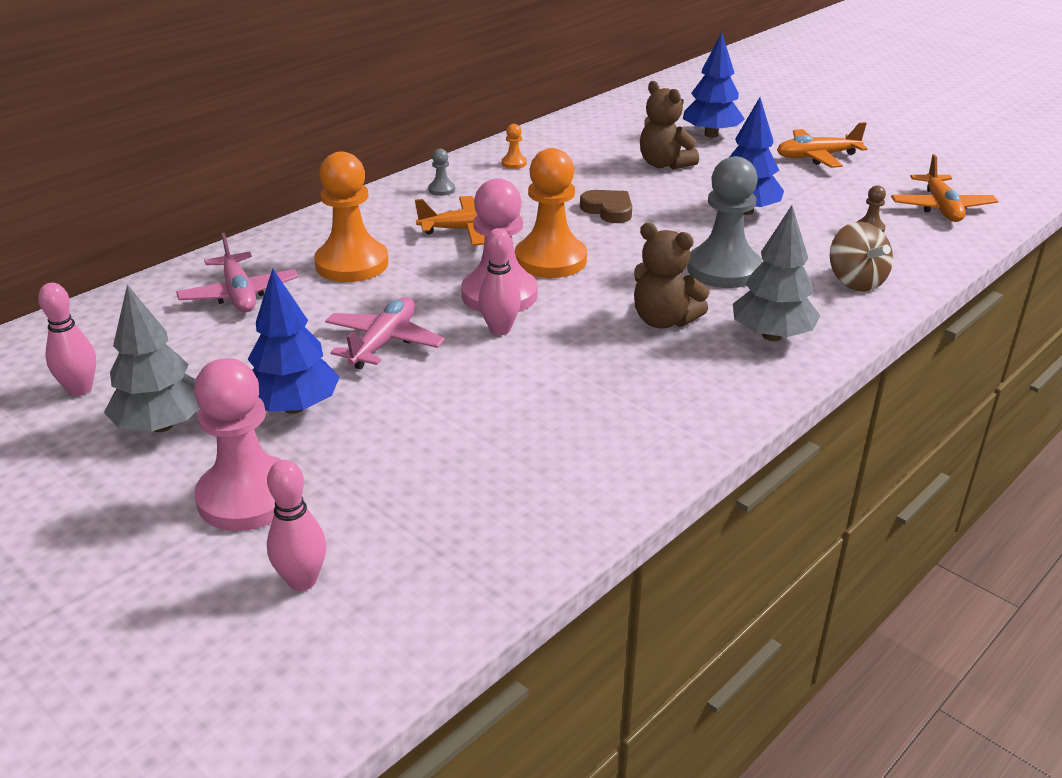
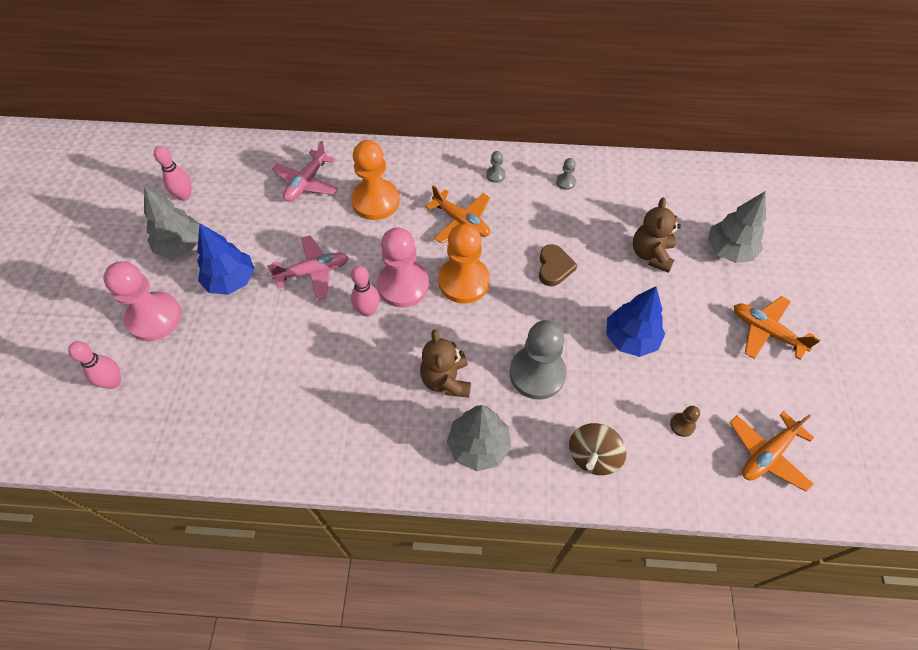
camera: 50 degrees right, 25 degrees up
(514, 163) = (565, 182): orange pawn -> grey pawn
(711, 135) = (729, 250): blue tree -> grey tree

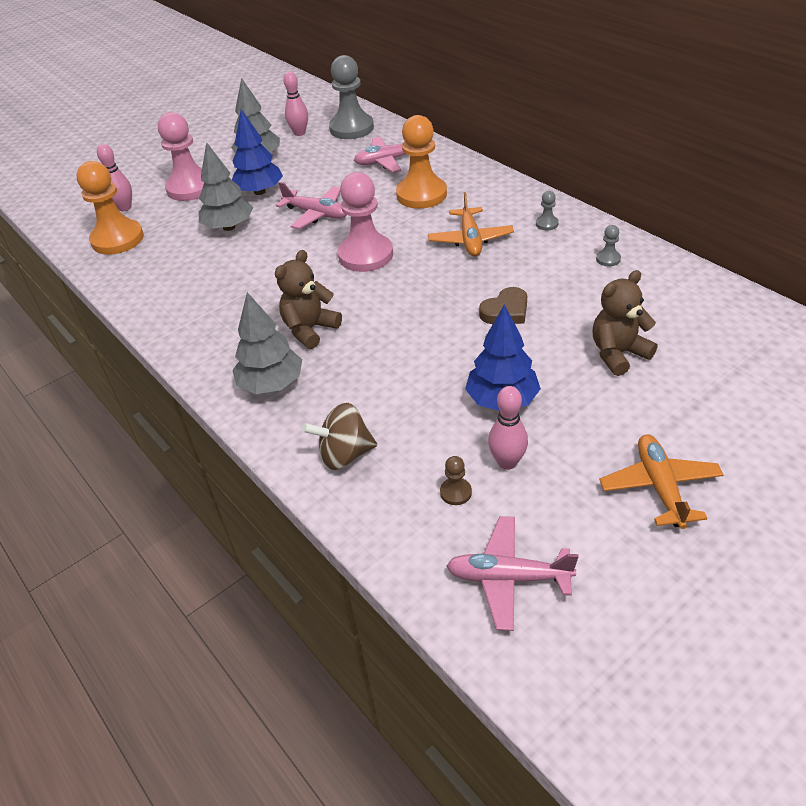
camera: 50 degrees right, 15 degrees down
(368, 311) = (319, 256): pink bowling pin -> pink bowling pin (507, 462)
(464, 281) = (415, 278): orange pawn -> orange pawn (117, 239)
(537, 373) = (383, 370): grey pawn -> grey pawn (351, 128)
(729, 250) = (716, 399): grey tree -> grey tree (229, 227)
(767, 454) = (508, 578): orange plane -> pink plane

